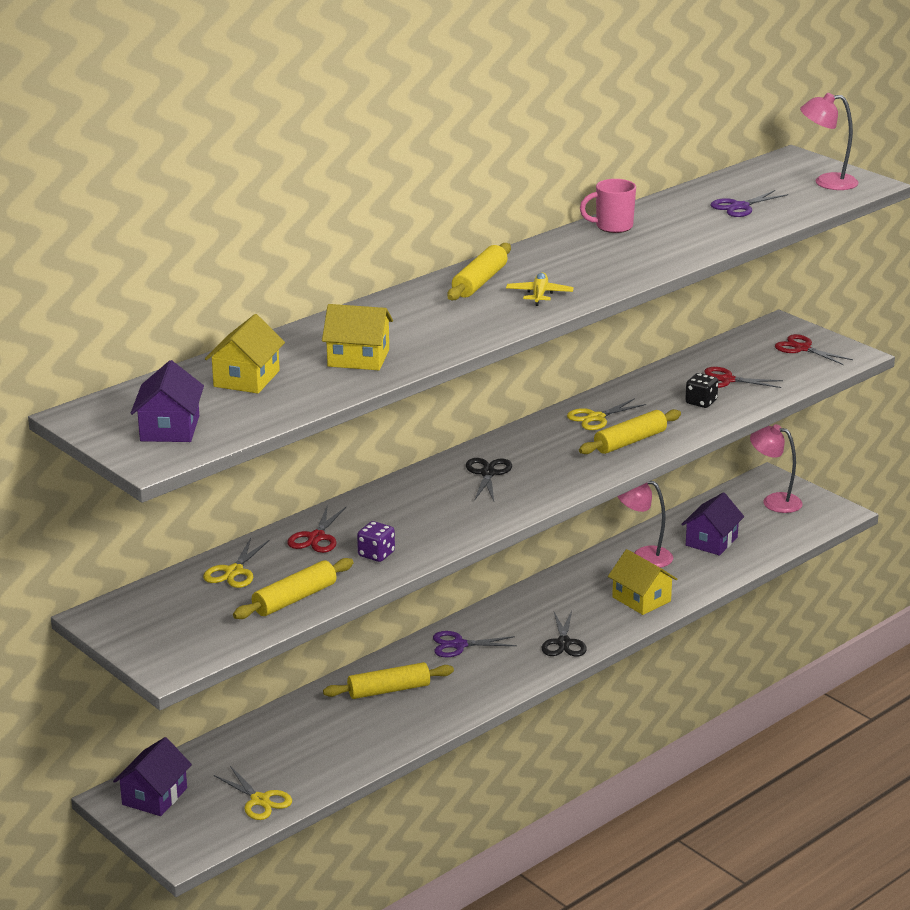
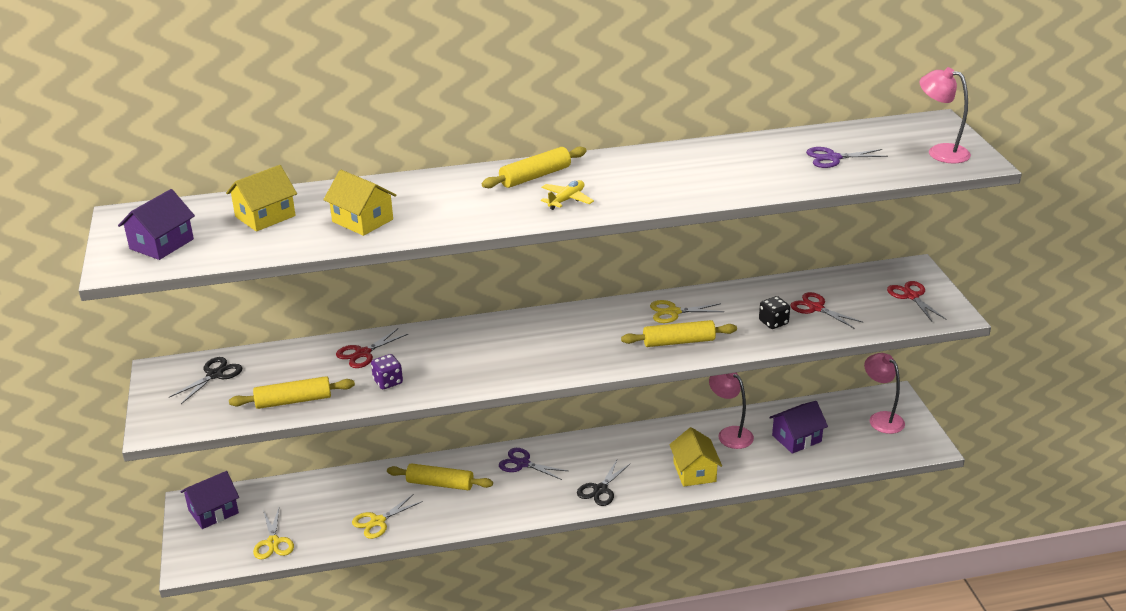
camera: 30 degrees right, 5 degrees up
(234, 571) = (279, 363): yellow scissors -> yellow scissors (378, 521)
(488, 473) = (540, 337): black scissors -> black scissors (215, 375)
(612, 226) = (701, 152): pink mug -> none

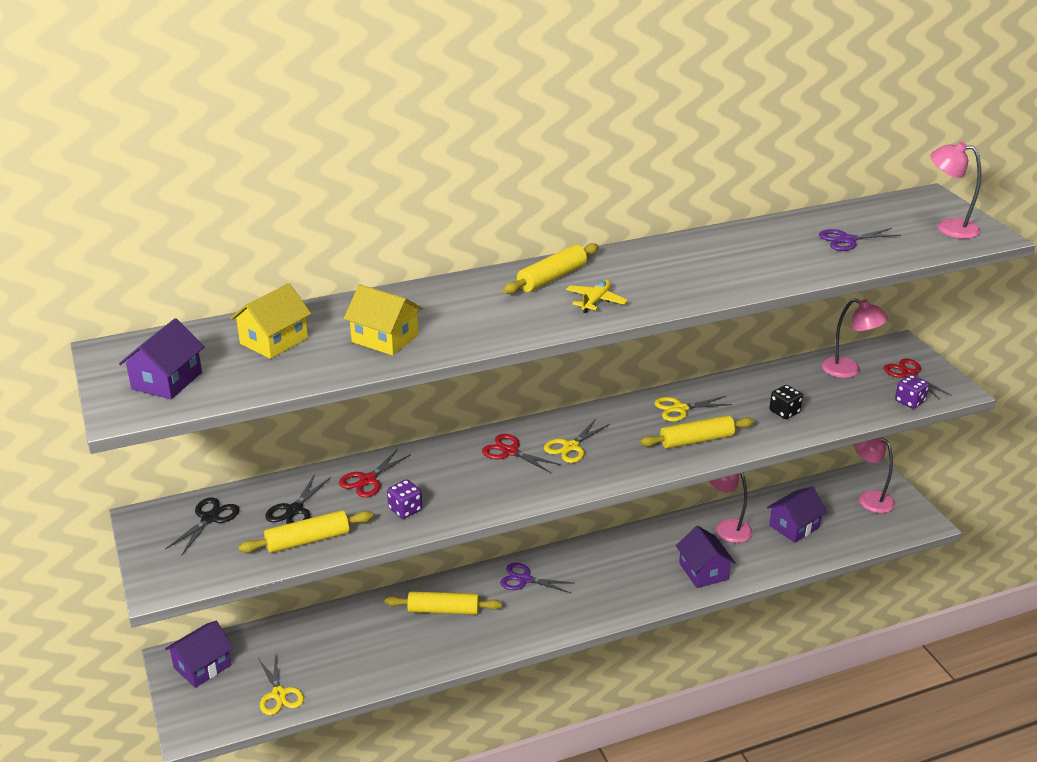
camera: 10 degrees left, 0 degrees up
(378, 521) = (388, 659): yellow scissors -> yellow scissors (571, 447)
(600, 489) = (613, 600): black scissors -> black scissors (294, 510)
(694, 472) = (703, 571): yellow house -> purple house
(816, 308) = (821, 393): red scissors -> red scissors (510, 451)
(851, 288) = (848, 370): none -> pink lamp
(902, 322) = (909, 401): none -> purple dice

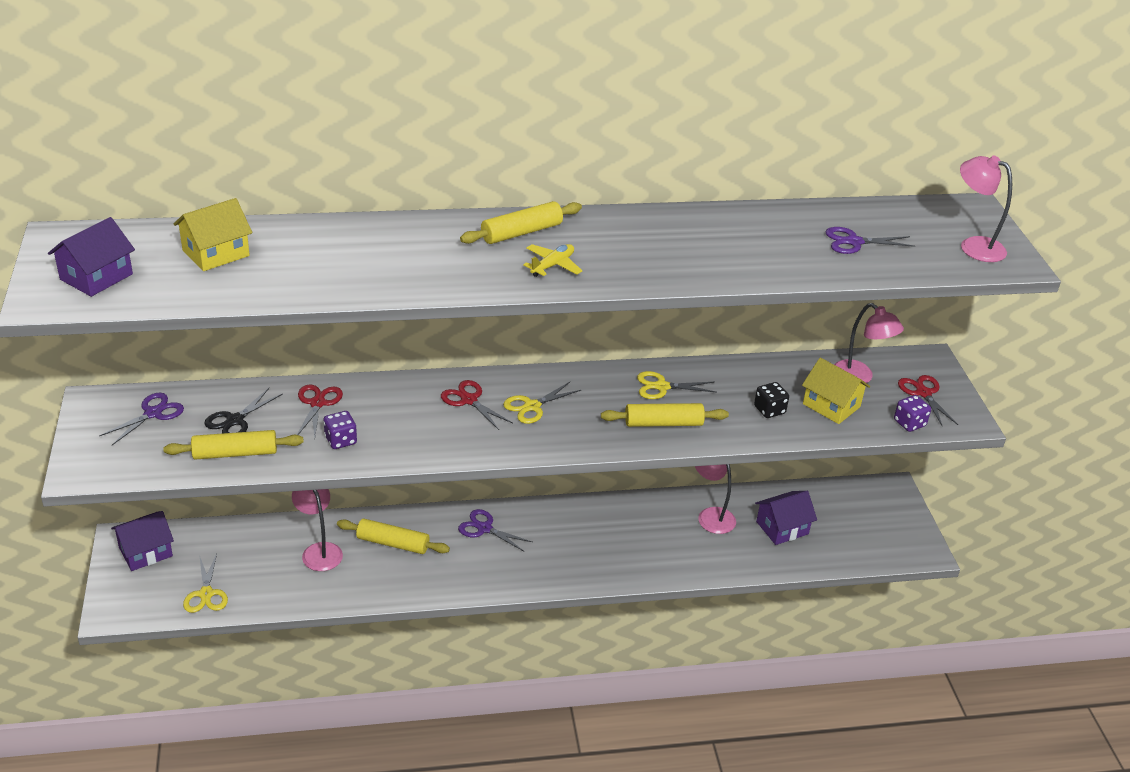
camera: 10 degrees right, 5 degrees up
(210, 518) = (153, 413): black scissors -> purple scissors
(367, 480) = (317, 403): red scissors -> red scissors turned 135 degrees clockwise
(385, 338) = (323, 269): yellow house -> yellow house (831, 405)
(703, 571) = (668, 556): purple house -> none
(870, 498) = (876, 513): pink lamp -> pink lamp (319, 551)

